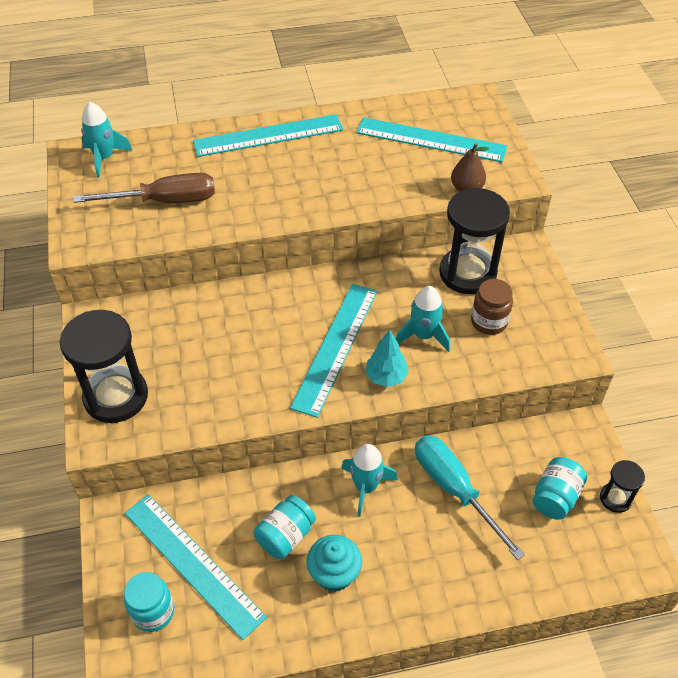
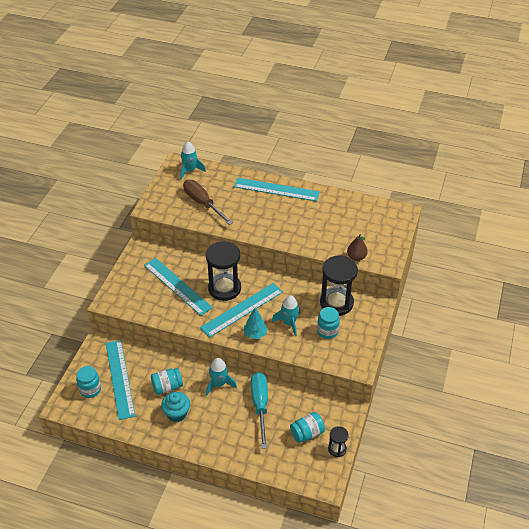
camera: 30 degrees right, 5 degrees down
(116, 396) = (128, 287): black hourglass -> black hourglass (224, 288)
(165, 201) = (202, 203): brown screwdriver -> brown screwdriver turned 150 degrees counterclockwise
(431, 140) = (359, 224): turquoise ruler -> turquoise ruler (177, 286)
(489, 322) = (327, 331): brown jar -> turquoise jar

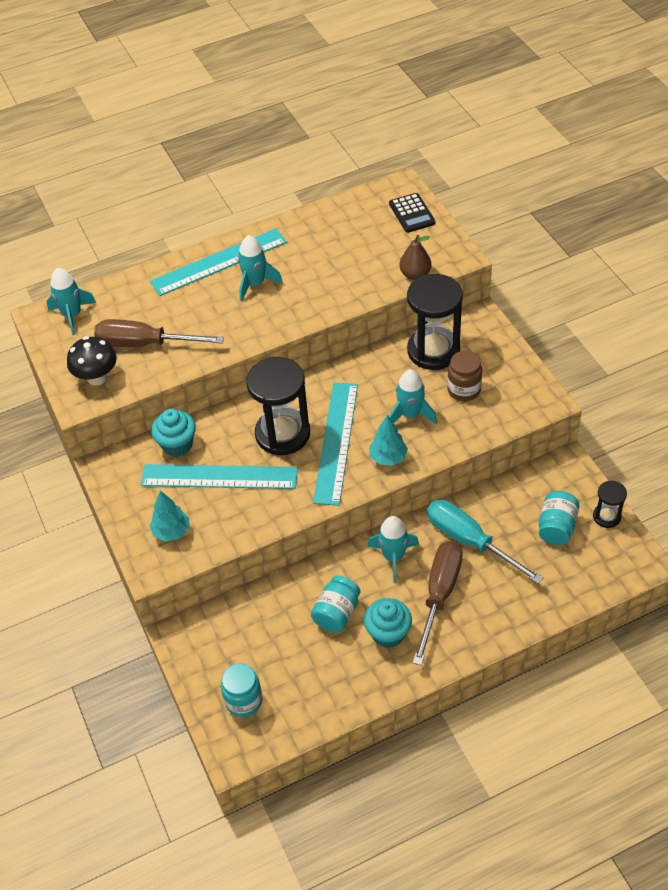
camera: 40 degrees left, 5 degrees up
(120, 378) = (264, 654): turquoise ruler -> none
(132, 293) = (171, 531): none -> turquoise tree
(167, 203) = (97, 377): none -> black mushroom
(178, 259) = (177, 445): none -> turquoise cupcake
(218, 417) = (439, 595): none -> brown screwdriver
(280, 210) = (255, 283): none -> turquoise rocket
(327, 331) = (464, 390): turquoise jar -> brown jar
(392, 228) = (412, 213): none -> black calculator

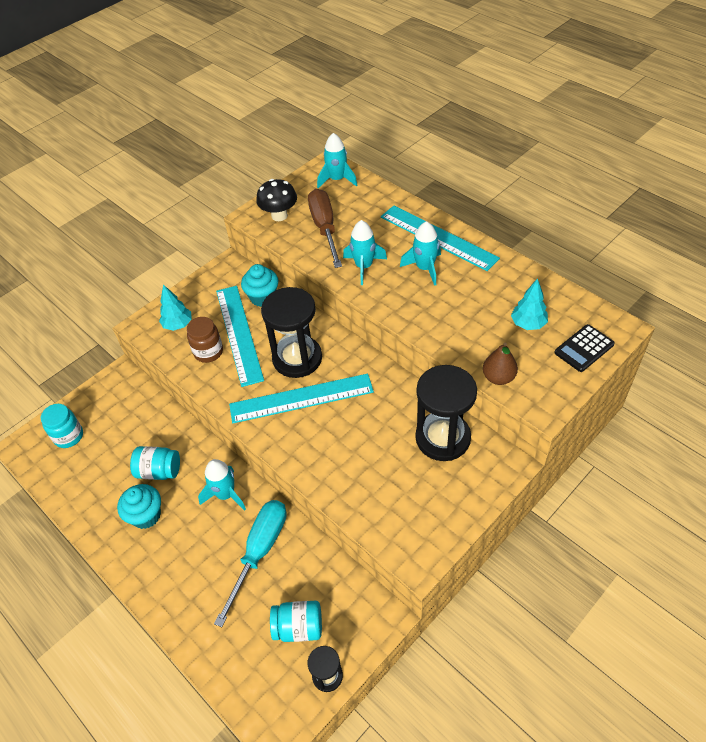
camera: 70 degrees right, 0 degrees up
(388, 457) = (296, 442): turquoise tree -> turquoise tree (528, 324)
(410, 414) = (354, 444): turquoise rocket -> turquoise rocket (364, 267)
(439, 595) = (194, 544): brown screwdriver -> none
(464, 390) = (403, 479): brown jar -> brown jar (208, 352)

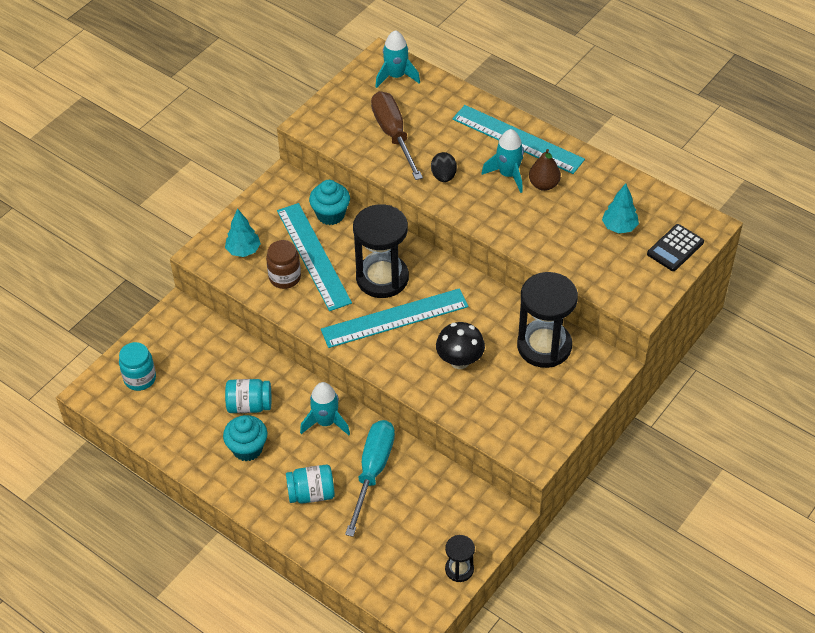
camera: 10 degrees left, 0 degrees up
(279, 215) = (340, 123): black mushroom -> black mushroom (459, 361)
(298, 627) = (424, 533): turquoise jar -> turquoise jar (311, 493)
(364, 267) = (443, 176): turquoise rocket -> black egg
(498, 377) = (595, 282): brown pear -> brown pear (543, 184)

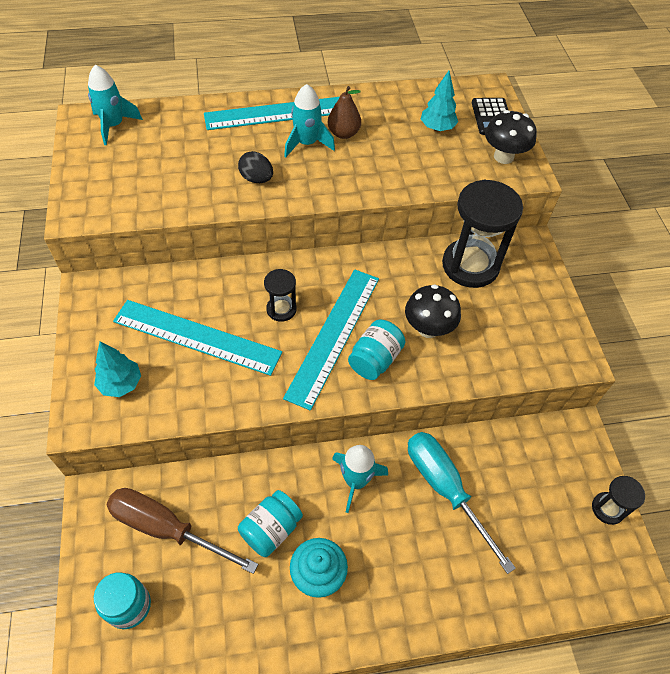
camera: 50 degrees left, 5 degrees up
(285, 277) = (192, 378): brown jar -> none
(311, 493) = (423, 561): turquoise jar -> turquoise jar (375, 359)
(330, 214) = (170, 289): turquoise cupcake -> none
(382, 278) = (281, 309): black hourglass -> black hourglass, size x0.49
(393, 135) = (170, 173): brown screwdriver -> brown screwdriver (166, 529)
(640, 282) = (503, 157): none -> black mushroom

